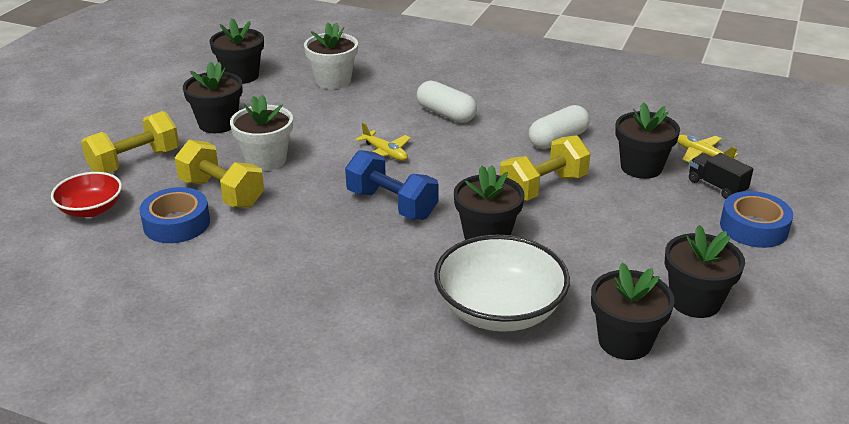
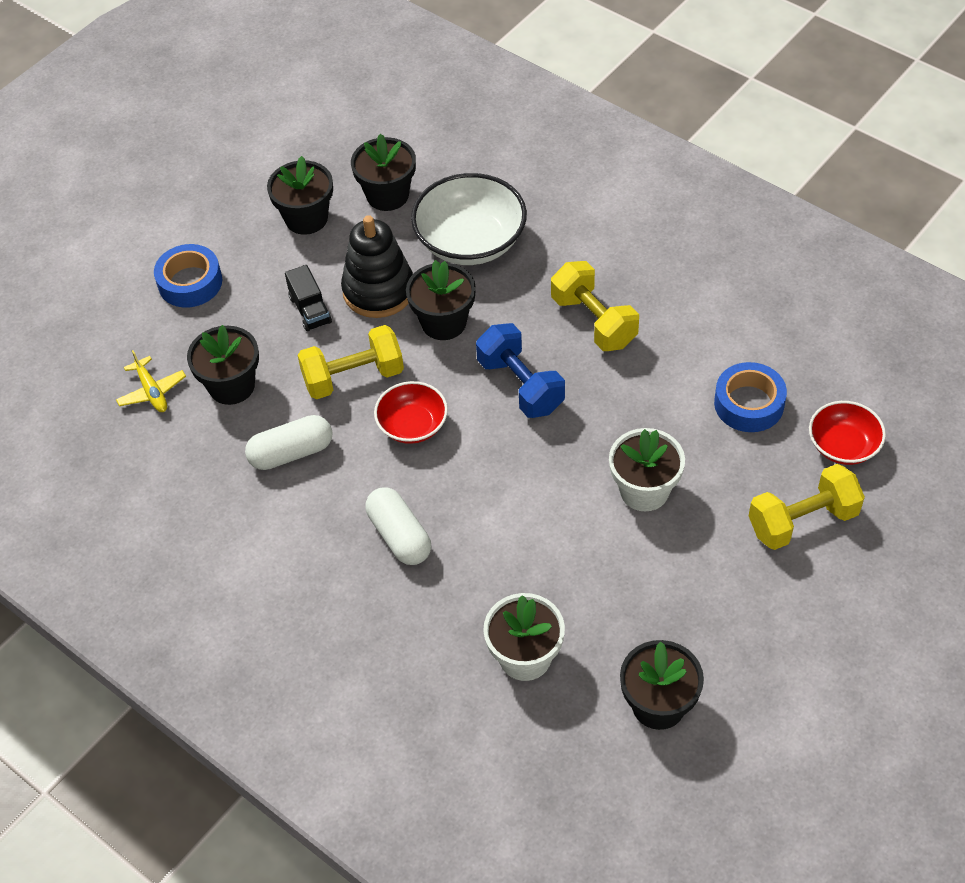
camera: 160 degrees left, 20 degrees up
(218, 123) = (698, 582): black flower pot -> none
(222, 193) = (699, 442): yellow dumbbell -> yellow dumbbell (594, 321)
(385, 153) = (501, 473): yellow plane -> none
(472, 167) = (412, 425): none -> red bowl
(567, 251) = (378, 290): none -> black stacking toy
(716, 186) = (178, 341): black truck -> black truck (310, 310)

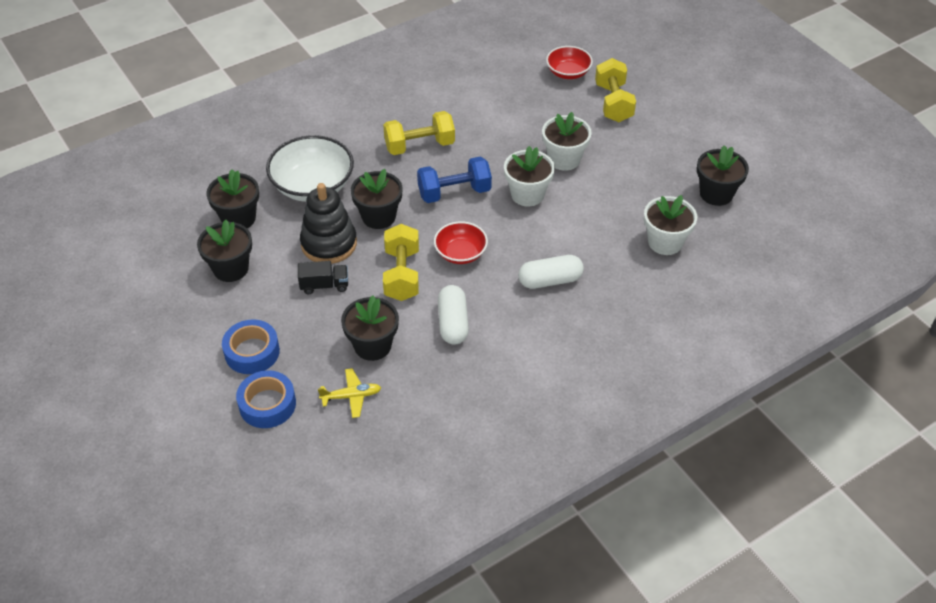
camera: 75 degrees left, 5 degrees down
(552, 467) = (527, 194): none -> white flower pot
(749, 404) = (520, 99): blue tape -> blue tape (267, 404)

